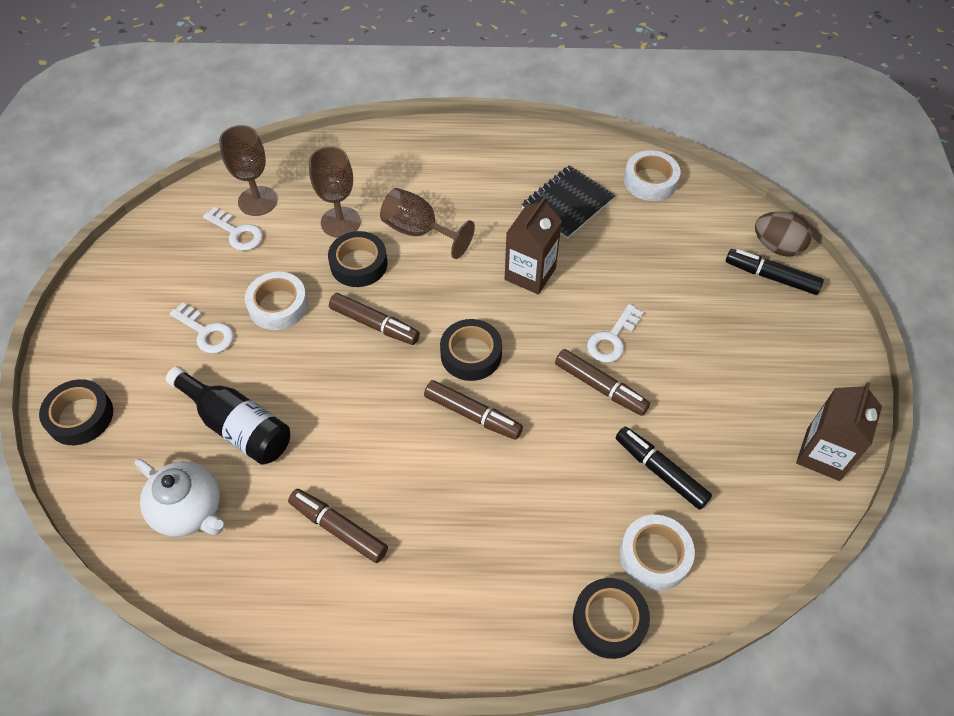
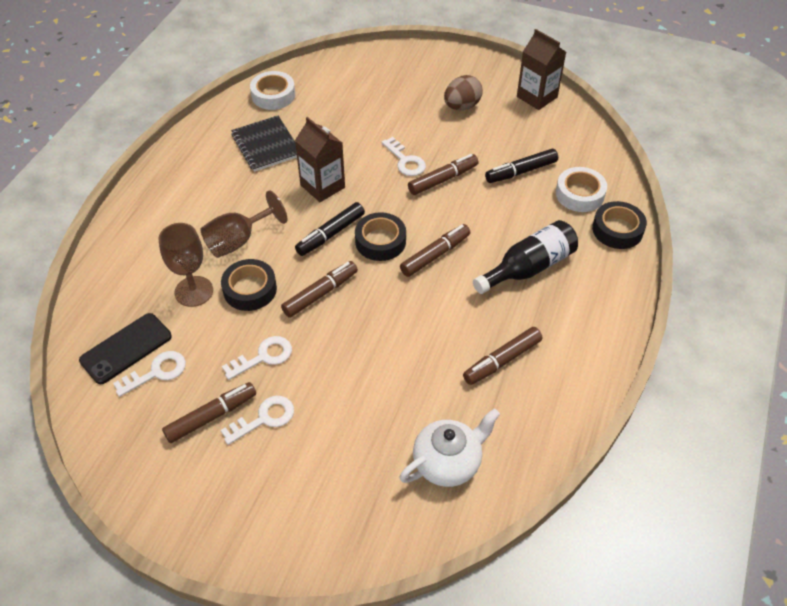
camera: 70 degrees left, 5 degrees down
(80, 416) = (311, 541): black tape -> none
(199, 291) = (211, 416): none -> brown marker
(237, 426) = (378, 412): black bottle -> black bottle (528, 268)
(257, 201) = (126, 348): brown goblet -> black phone
(278, 305) = (263, 357): white tape -> white key
(771, 276) = (394, 69): black marker -> black marker (330, 234)
(777, 247) = (371, 57): brown egg -> brown egg (462, 106)

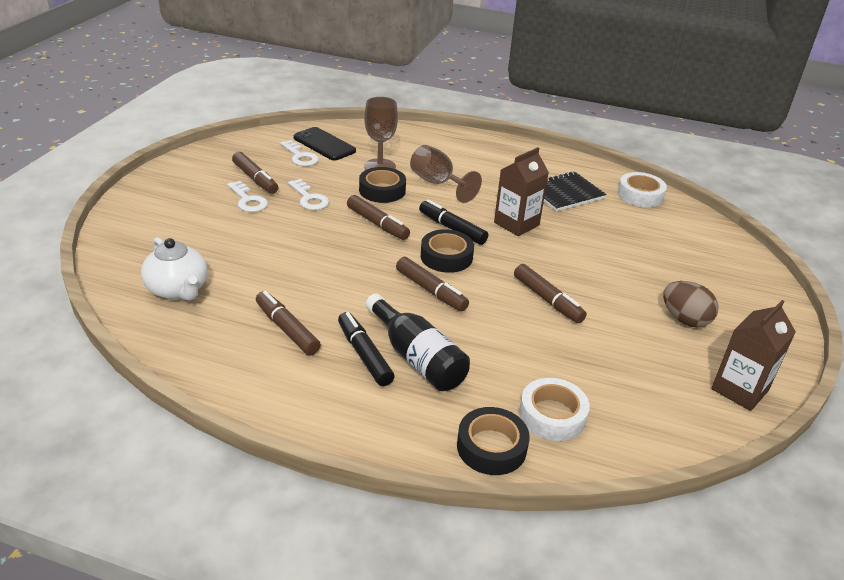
camera: 85 degrees right, 15 degrees down
(405, 161) = (570, 274): white key -> none
(520, 171) = (580, 363): black marker -> black marker (364, 354)

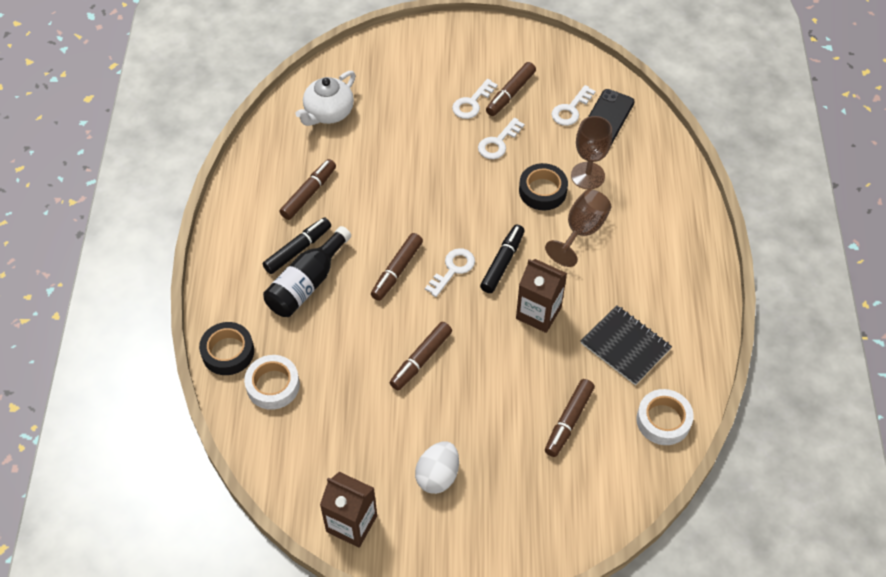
camera: 75 degrees right, 20 degrees up
(377, 224) = (481, 205): brown marker -> brown marker (568, 421)
(446, 257) = (453, 269): black tape -> white key
(684, 319) = (437, 476): brown egg -> white egg

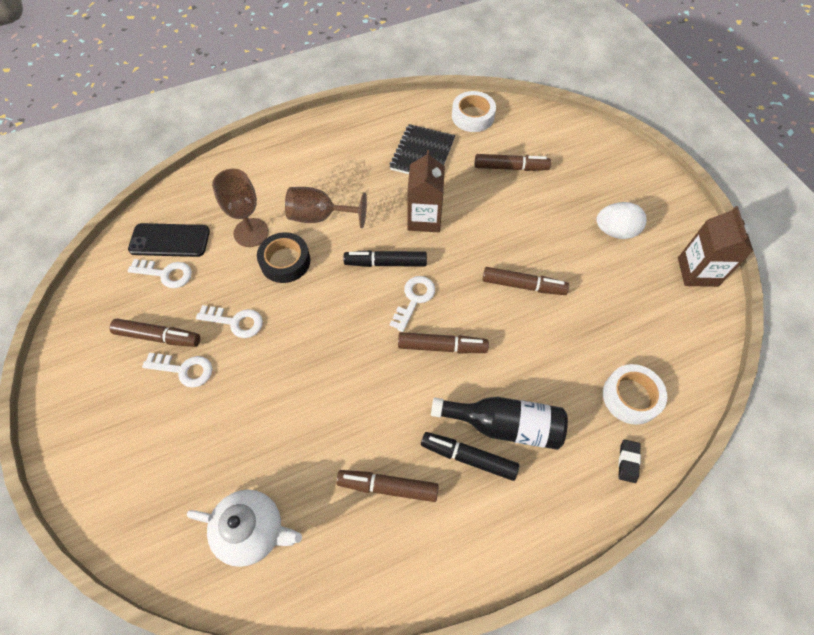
camera: 115 degrees left, 5 degrees up
(228, 352) = (628, 461): black tape -> black eraser
(453, 269) = (414, 299): white key -> white key turned 105 degrees clockwise

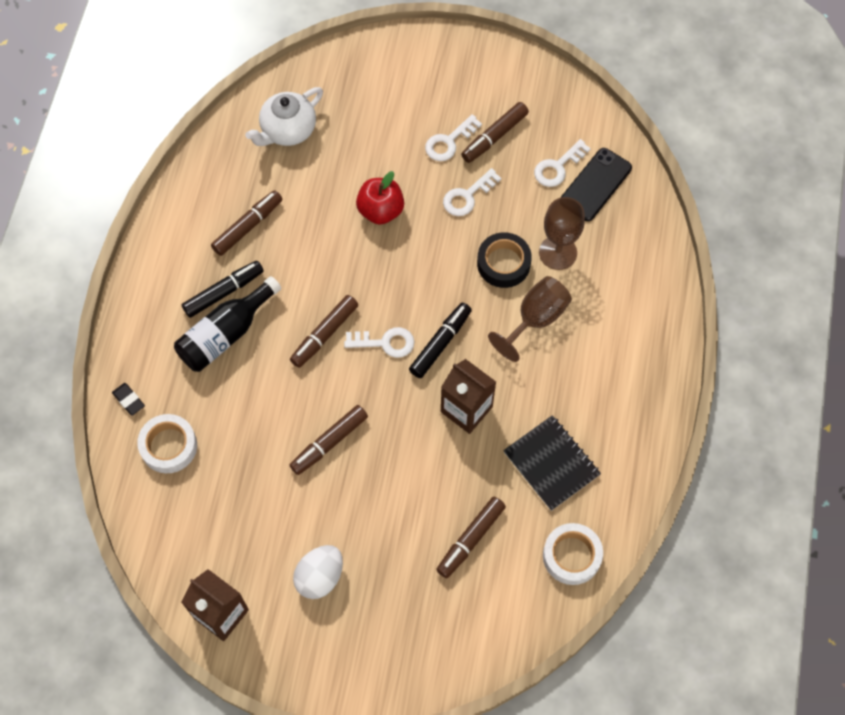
camera: 125 degrees right, 5 degrees up
(293, 380) = (380, 210): none -> red apple
(414, 299) = (385, 343): white key -> white key turned 60 degrees counterclockwise

